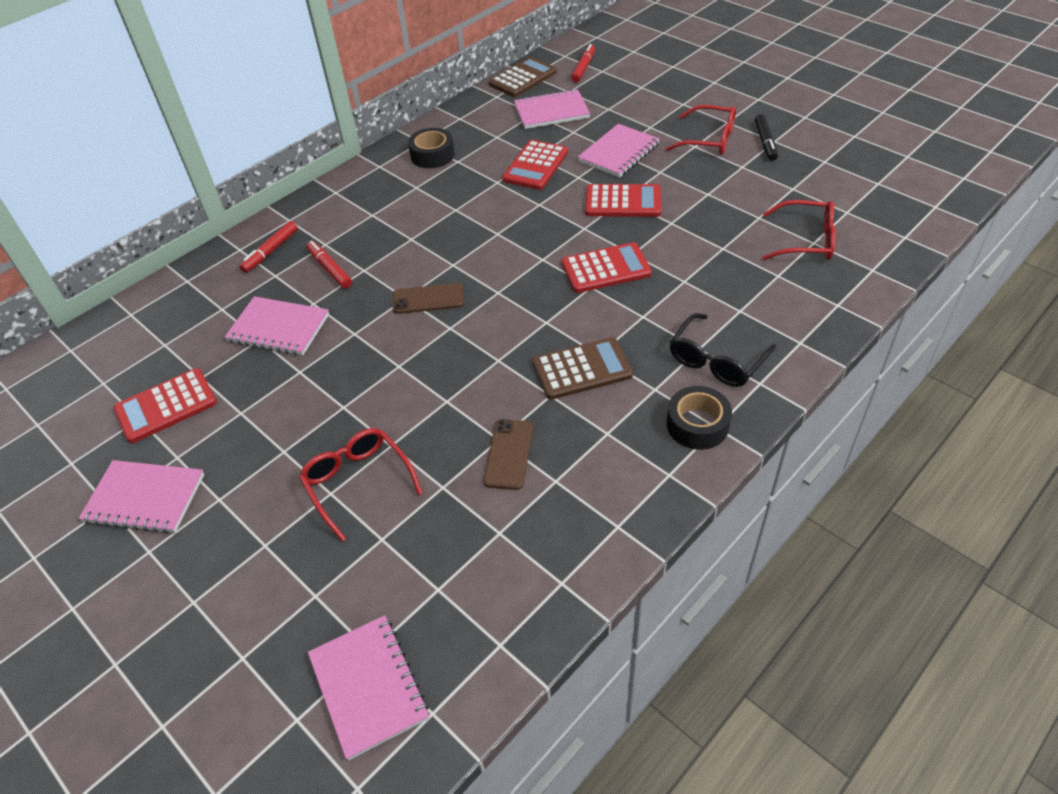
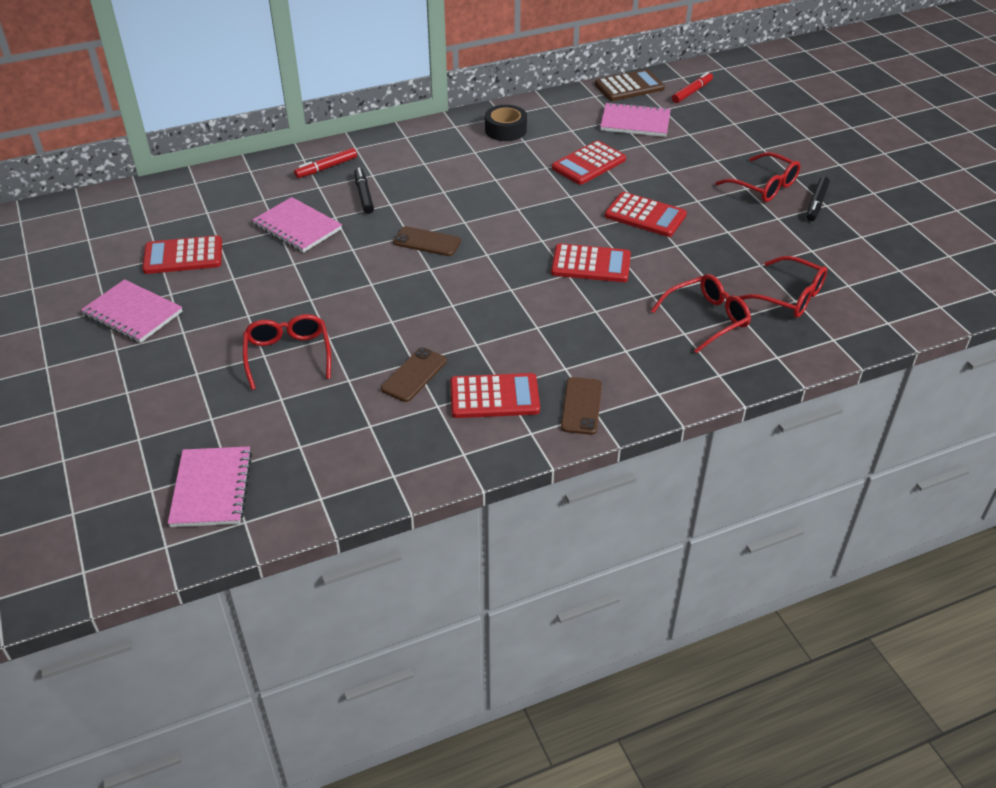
camera: 20 degrees right, 5 degrees down
(330, 269) = (364, 195): red marker -> black marker
(582, 369) = (515, 334): brown calculator -> none
(606, 448) = (494, 397): none -> red calculator
(619, 153) = (671, 174): pink notebook -> none
(697, 425) = (581, 406): black tape -> brown phone
(716, 360) = (633, 364): black glasses -> none
(750, 288) = (707, 318): none -> red glasses

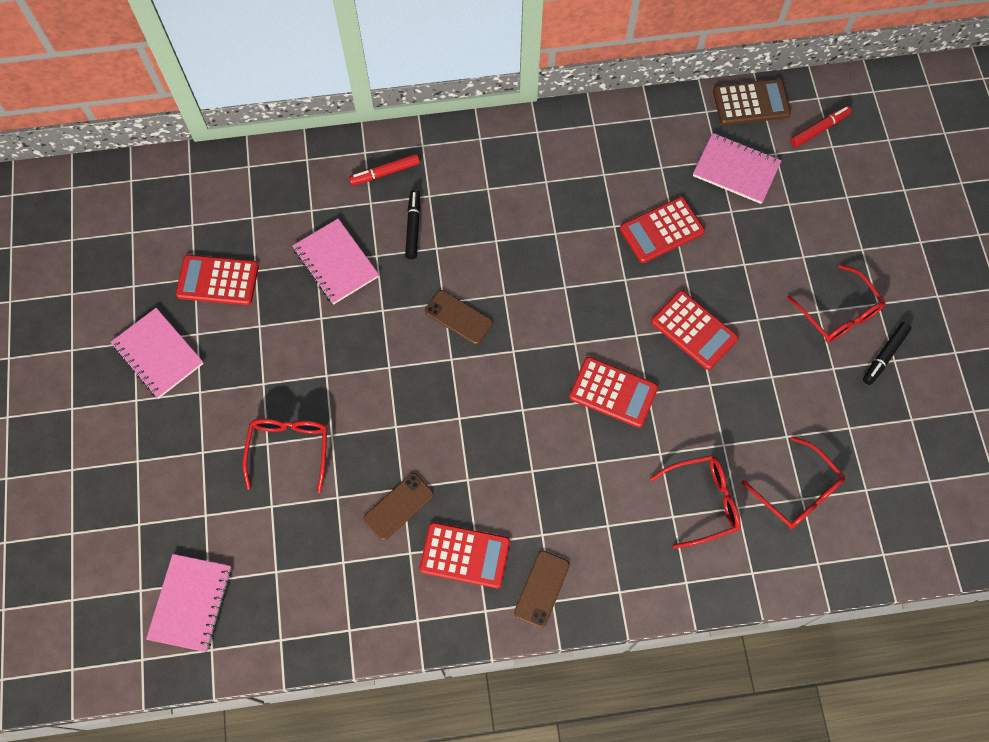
camera: 15 degrees right, 25 degrees up
(505, 130) = (589, 151): black tape -> none

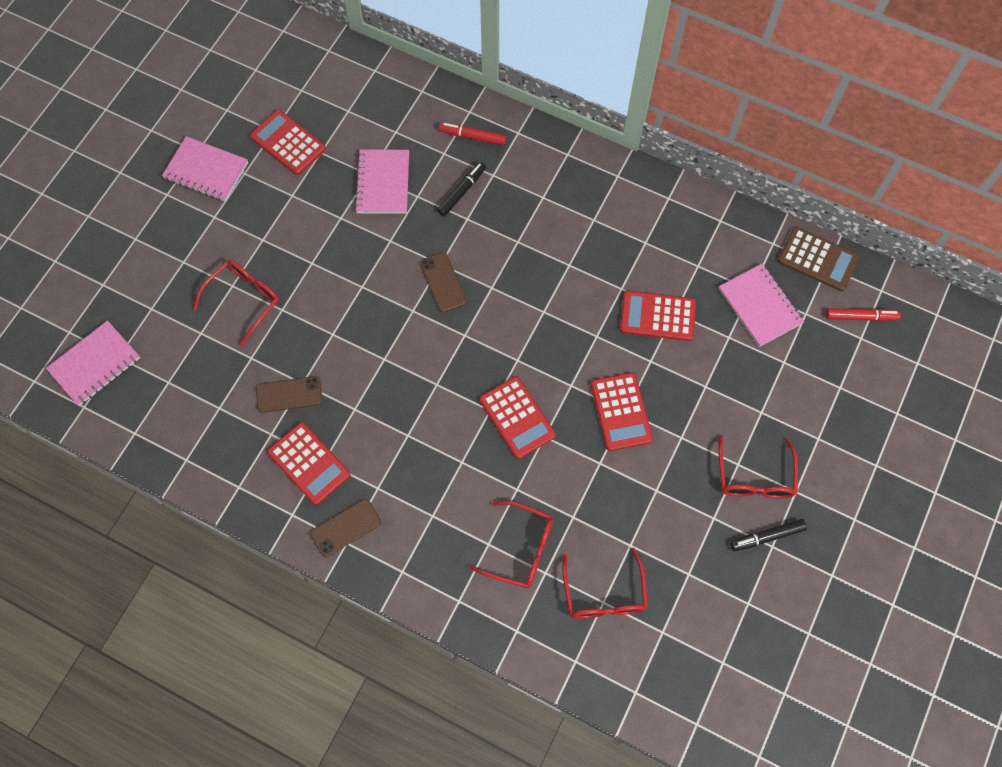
camera: 35 degrees right, 0 degrees up
(158, 354) = (206, 171): pink notebook -> pink notebook turned 60 degrees counterclockwise

